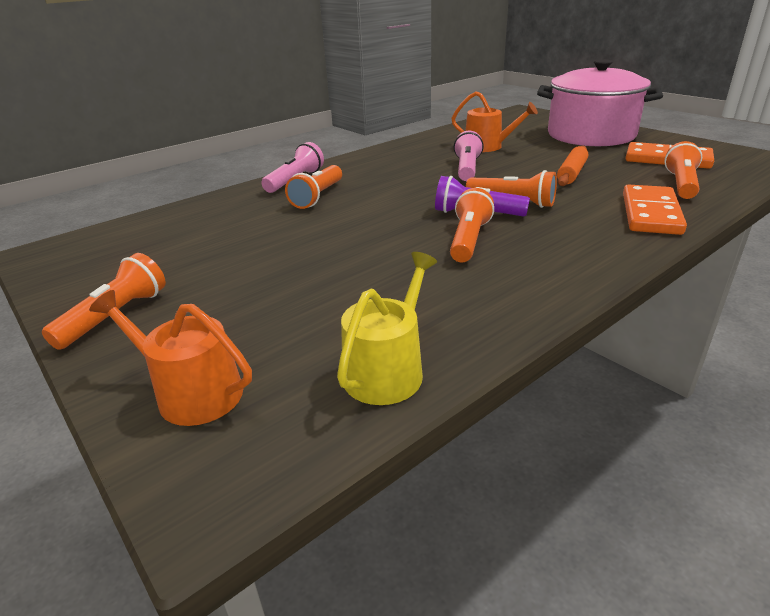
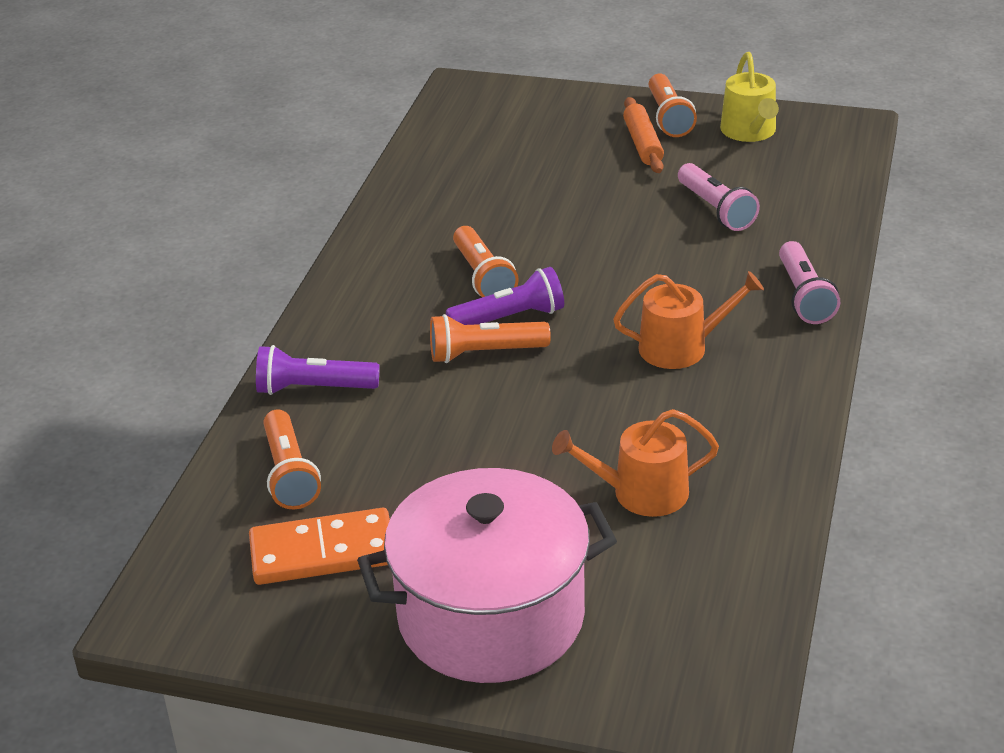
camera: 145 degrees right, 5 degrees up
(191, 392) = (536, 108): orange watering can -> orange watering can (681, 347)
(318, 196) = (725, 279): orange flashlight -> none
(388, 370) = (437, 157): yellow watering can -> yellow watering can (750, 132)
(467, 169) = (608, 408): pink flashlight -> pink flashlight (716, 209)
(571, 173) = (451, 450): orange rolling pin -> orange rolling pin (643, 144)
(651, 213) = (314, 388): orange domino -> purple flashlight

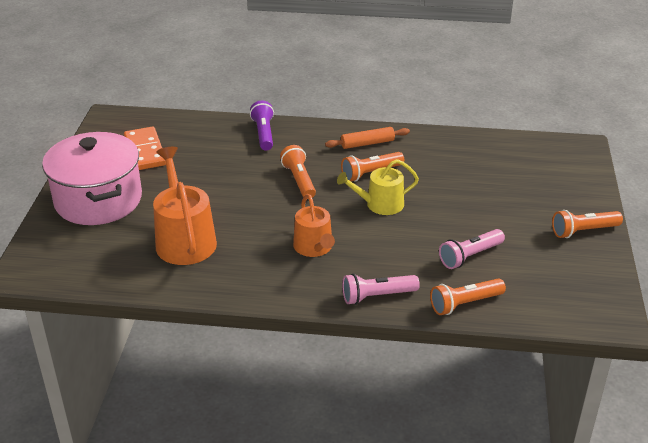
camera: 80 degrees right, 0 degrees up
(289, 473) = (199, 136): orange flashlight -> orange flashlight (465, 304)
(509, 318) = (333, 185): purple flashlight -> none
(640, 493) = (184, 239): orange watering can -> orange watering can, size x1.55
(643, 144) = (542, 222): orange rolling pin -> orange rolling pin (367, 143)
(750, 132) = (580, 269): yellow watering can -> yellow watering can (380, 204)

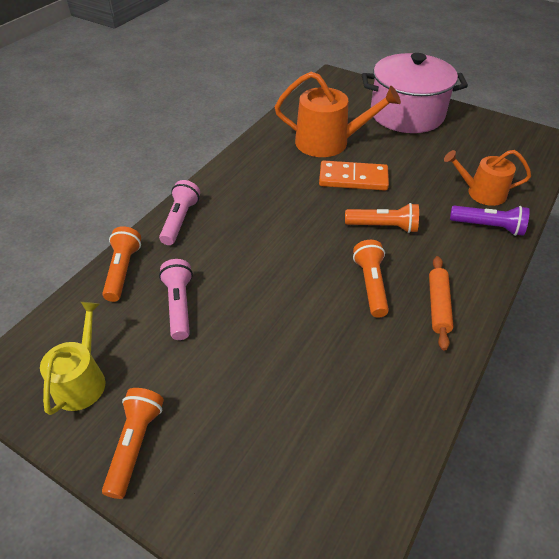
camera: 115 degrees right, 10 degrees up
(145, 151) = (477, 147): orange domino -> orange domino (353, 179)
(314, 248) = (270, 205): orange watering can -> orange watering can (481, 193)
(380, 204) = (308, 270): yellow watering can -> yellow watering can (82, 380)

